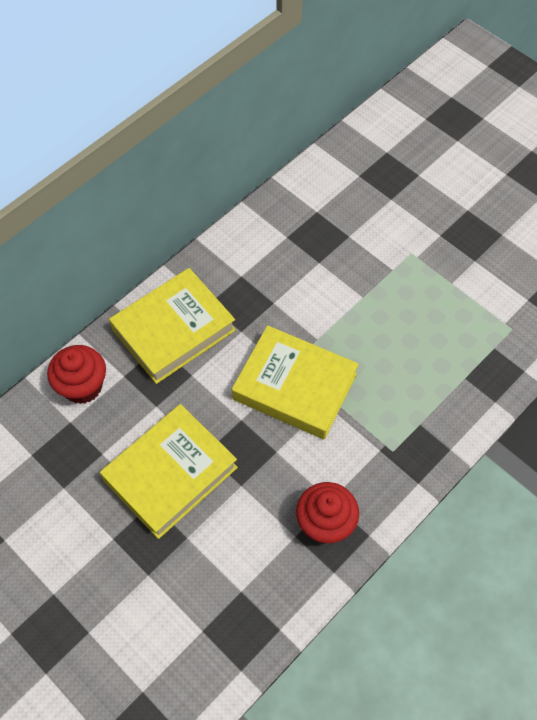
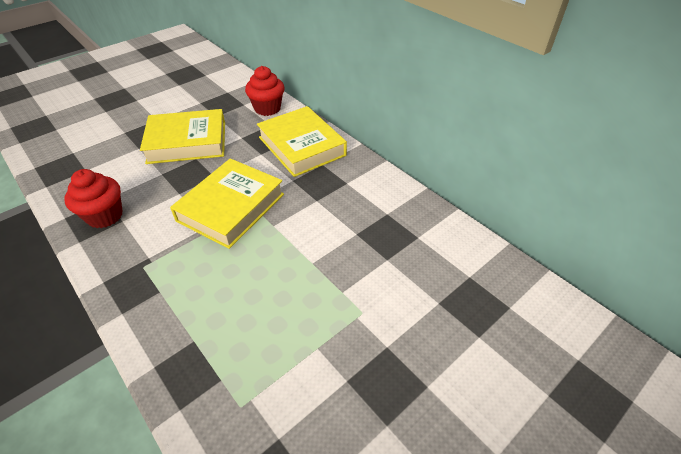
camera: 95 degrees right, 15 degrees down
(170, 474) = (187, 142): yellow book -> yellow book turned 60 degrees counterclockwise

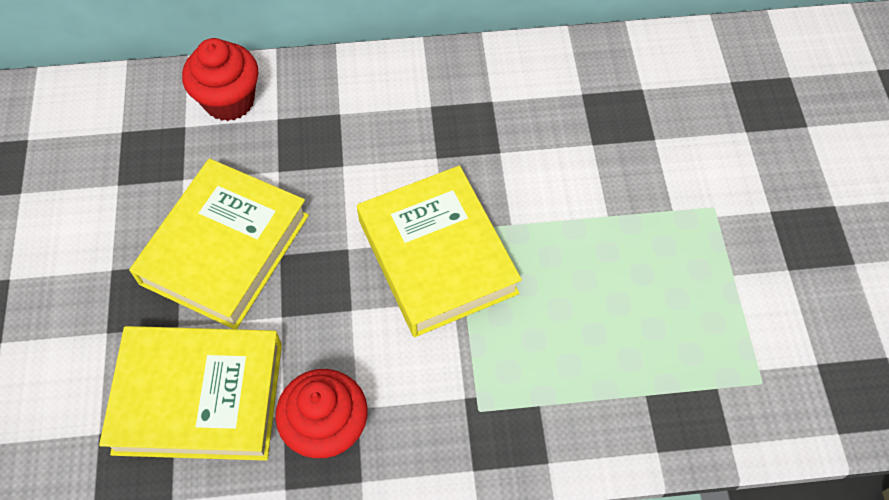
camera: 55 degrees left, 15 degrees up
(301, 146) = (369, 108): yellow book -> yellow book (199, 397)

